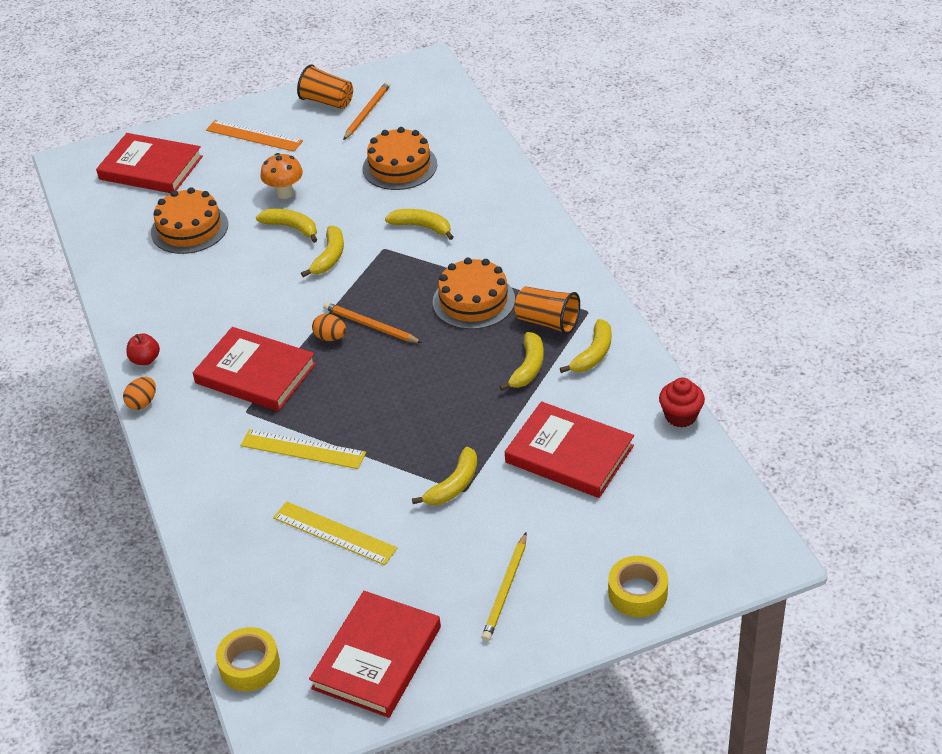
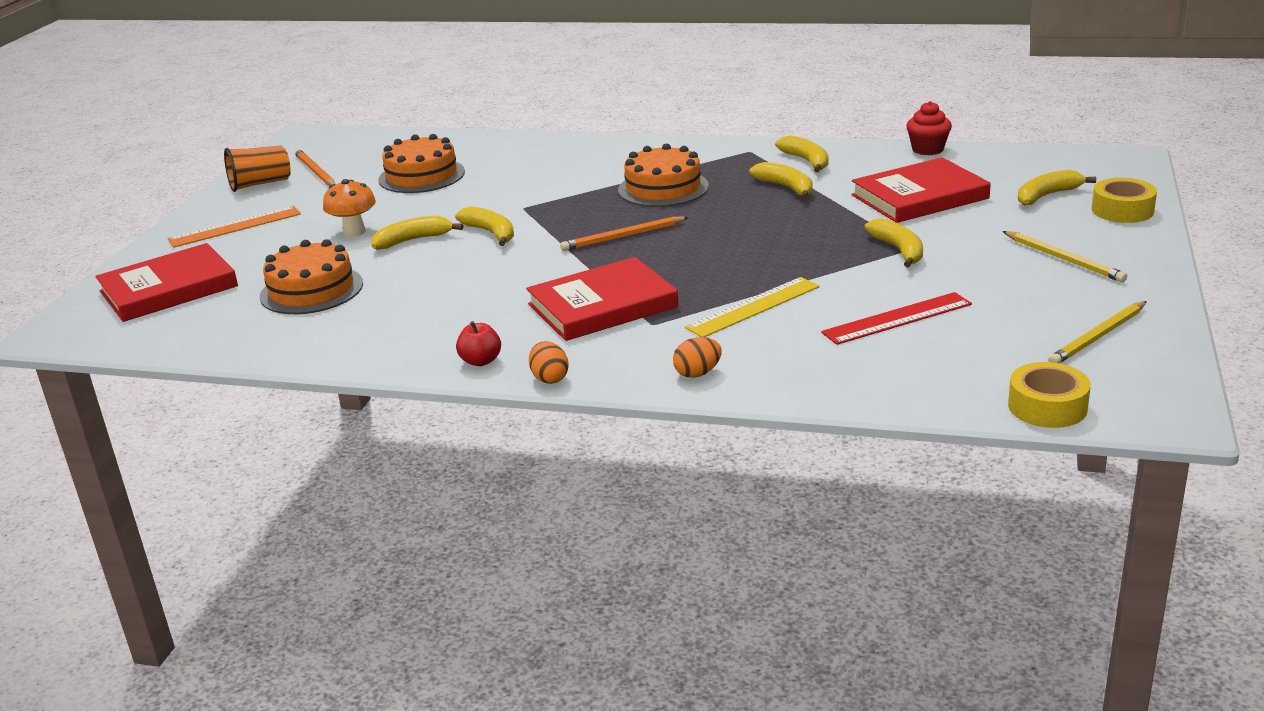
camera: 55 degrees left, 15 degrees down
(330, 337) = (609, 258): orange egg -> orange egg (697, 373)
(334, 533) = (897, 318): yellow ruler -> red ruler
(377, 657) = (1098, 337): red book -> yellow pencil
(422, 227) = (524, 185): yellow banana -> yellow banana (1047, 195)
(547, 322) = (739, 167): orange cup -> none

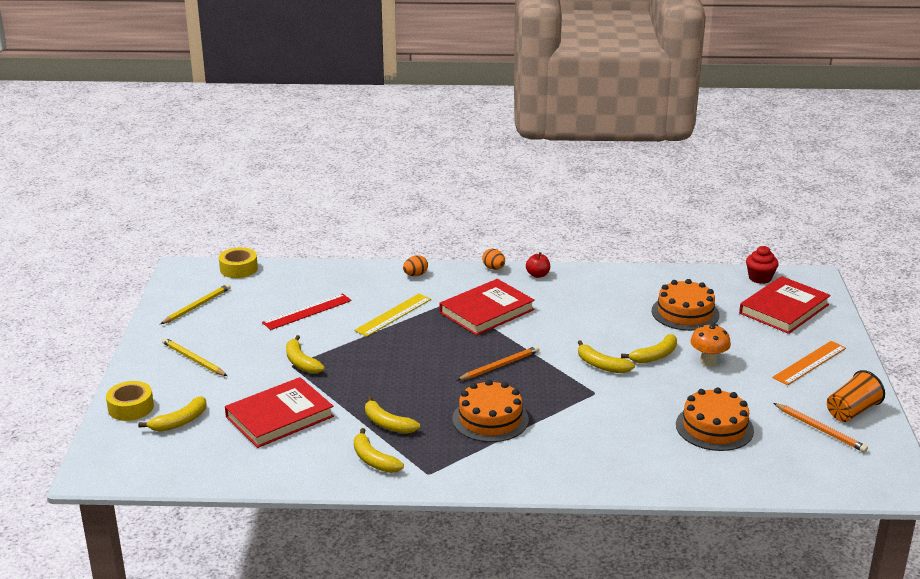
camera: 165 degrees right, 0 degrees up
(927, 149) = (263, 481): red cupcake -> red cupcake (760, 278)

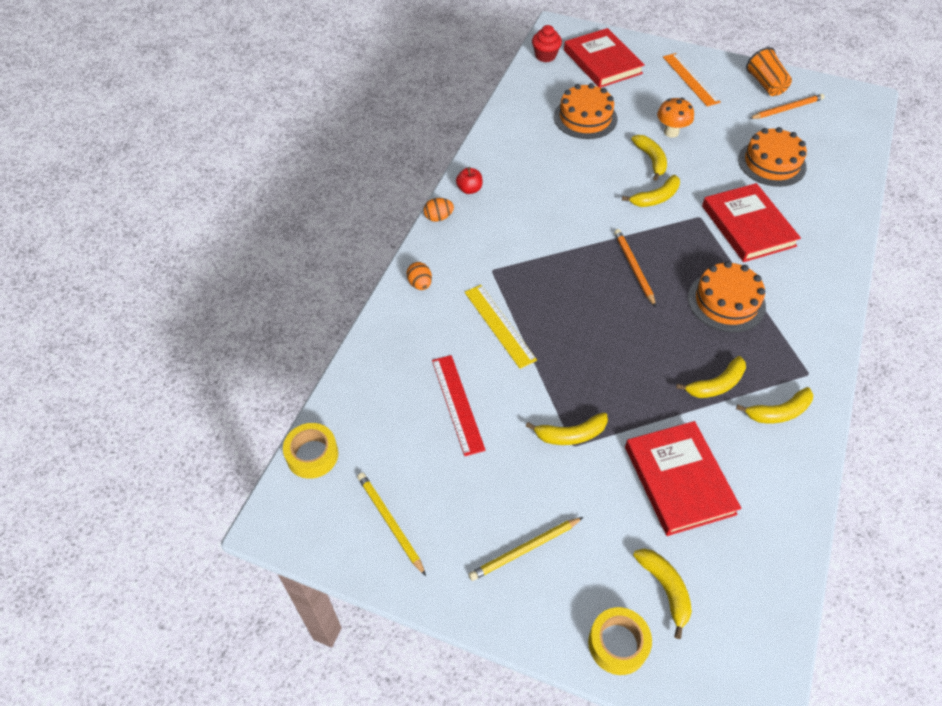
camera: 70 degrees left, 25 degrees up
(487, 311) = (525, 248): red book -> red book (748, 226)

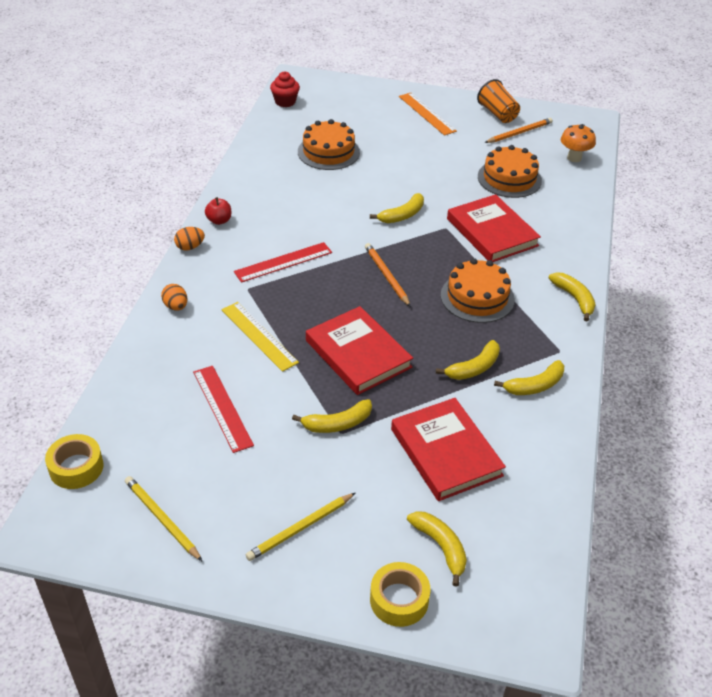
camera: 10 degrees left, 10 degrees down
(530, 242) = (283, 262): none -> red ruler
(602, 62) = (341, 104): red book -> red book (358, 354)
(651, 160) = (395, 183): yellow banana -> yellow banana (574, 298)
(671, 132) = (412, 159): orange mushroom -> orange mushroom (574, 158)

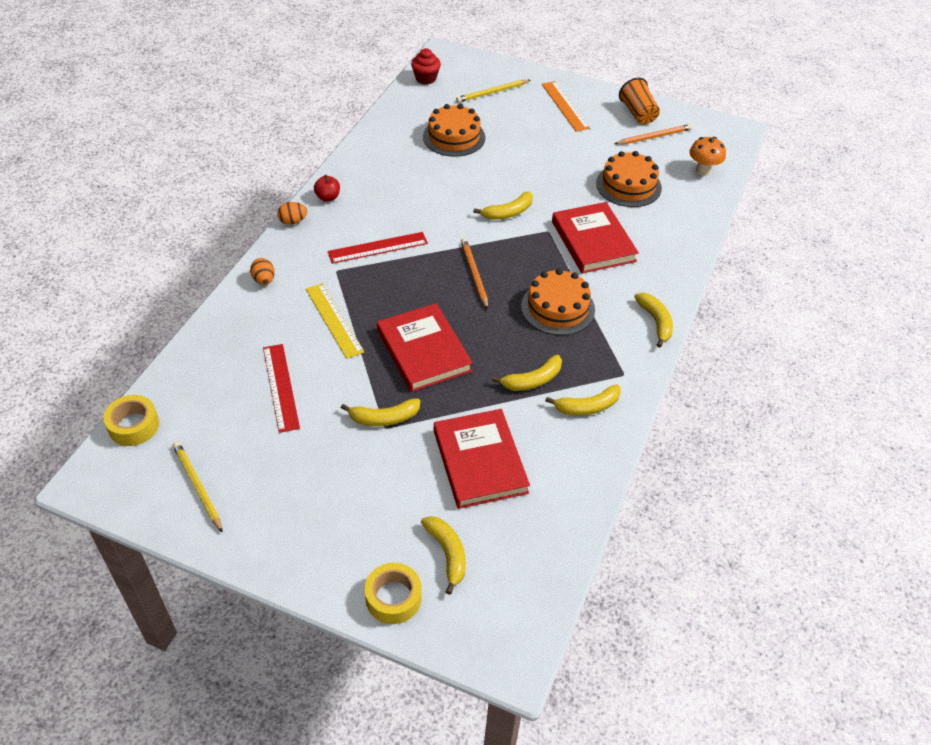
camera: 10 degrees right, 5 degrees up
(300, 528) = (321, 515): yellow pencil -> yellow pencil (492, 93)

